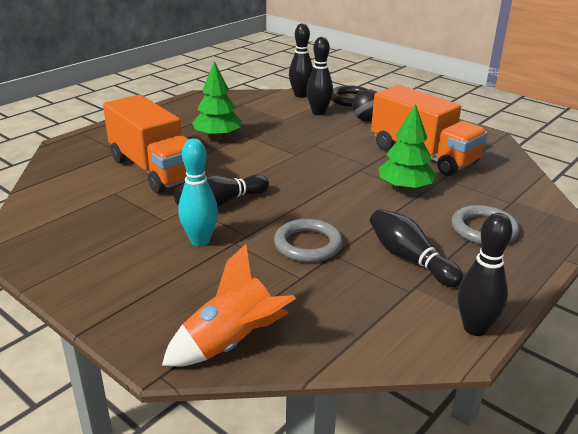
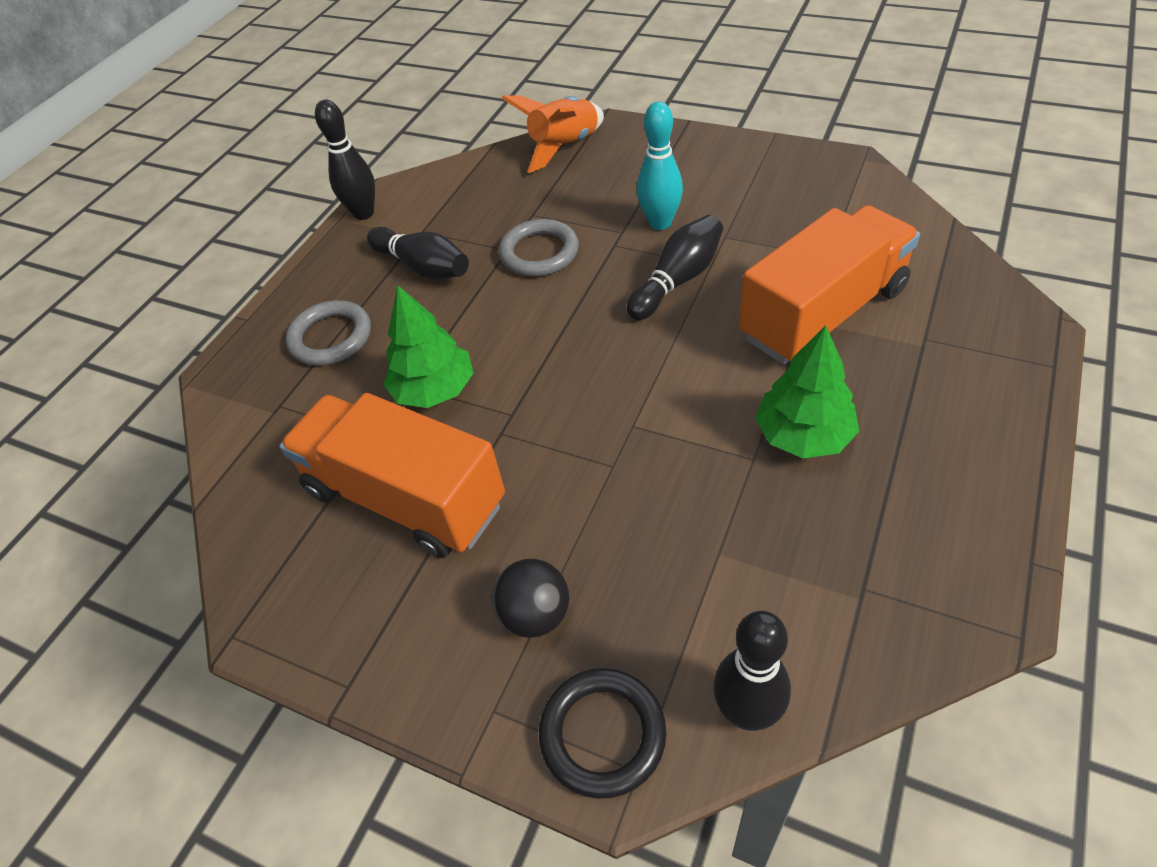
camera: 170 degrees right, 20 degrees up
(154, 170) = (823, 313): orange truck -> orange truck turned 105 degrees clockwise
(318, 112) = (657, 615): black bowling pin -> none

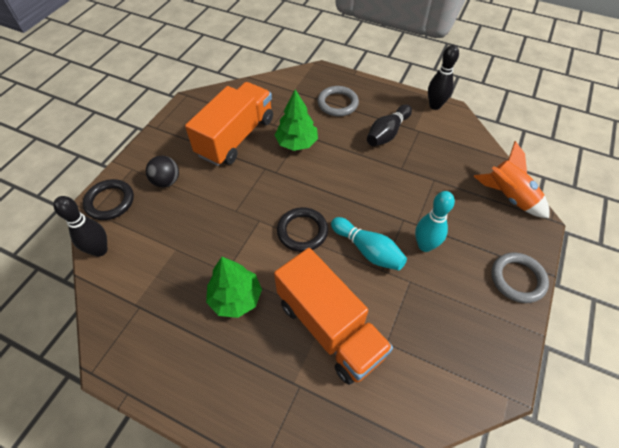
camera: 85 degrees right, 5 degrees up
(539, 253) = (397, 183): grey ring -> grey ring (517, 279)
(651, 361) = (302, 231): none -> black ring
(677, 280) = (368, 250): black bowling pin -> turquoise bowling pin

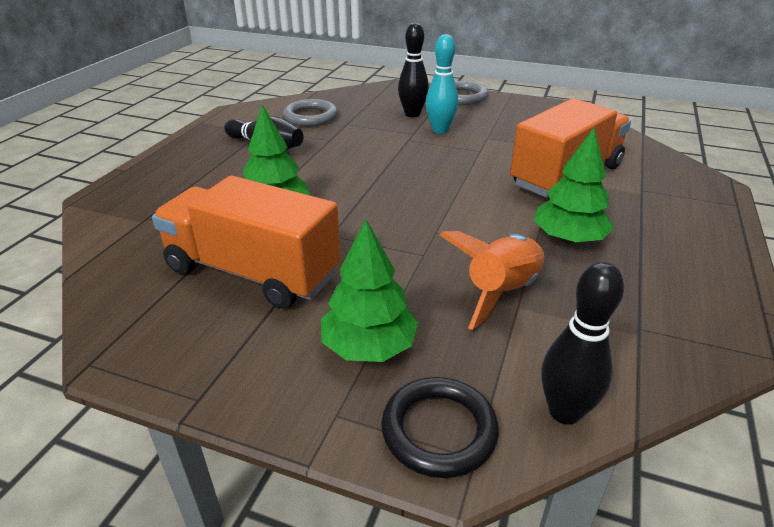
camera: 95 degrees left, 20 degrees down
(166, 181) = (369, 346): black ball -> green tree
(302, 231) = (444, 197): black ring -> none
(337, 103) = (192, 181): grey ring -> grey ring (311, 117)
(368, 250) = (457, 157): turquoise bowling pin -> none
(435, 106) = (220, 119): black bowling pin -> black bowling pin (412, 114)
(509, 196) = (367, 94): orange rocket -> orange rocket (501, 292)

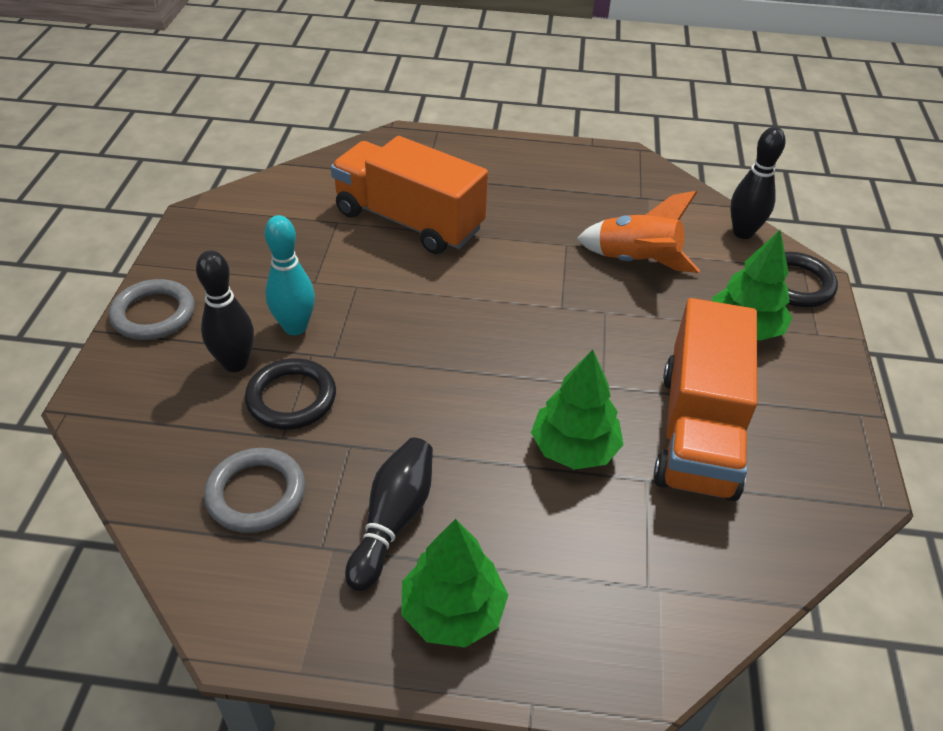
camera: 105 degrees left, 10 degrees up
(376, 127) = (291, 398): none -> black ring
(568, 238) = (536, 224): green tree -> green tree (453, 611)

